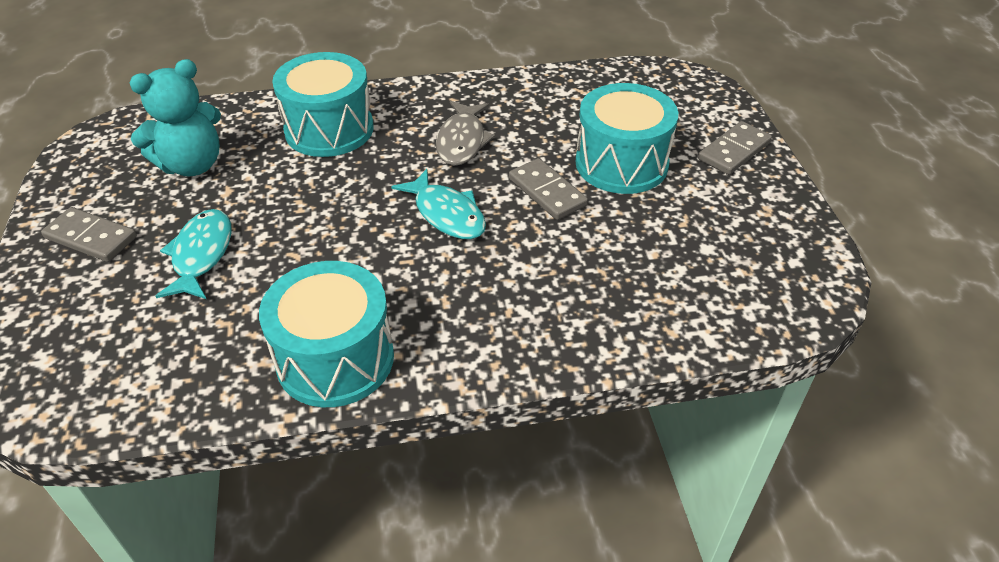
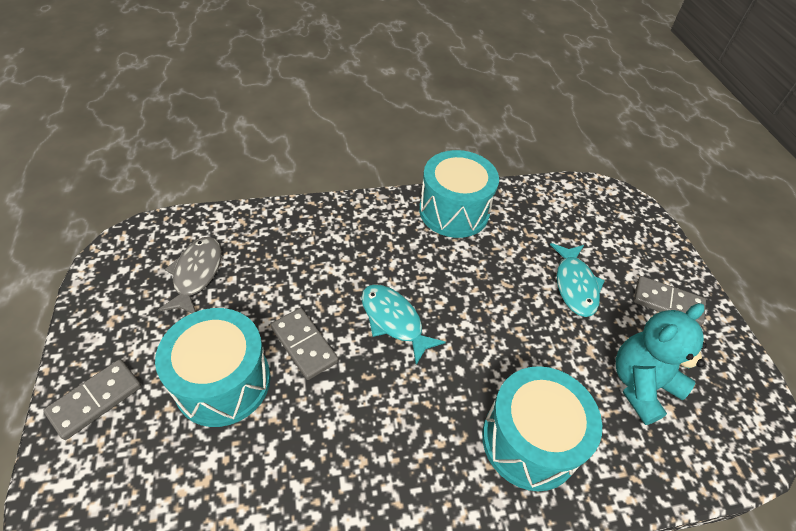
camera: 175 degrees right, 5 degrees up
(462, 141) = (384, 419): grey fish -> grey fish (196, 274)

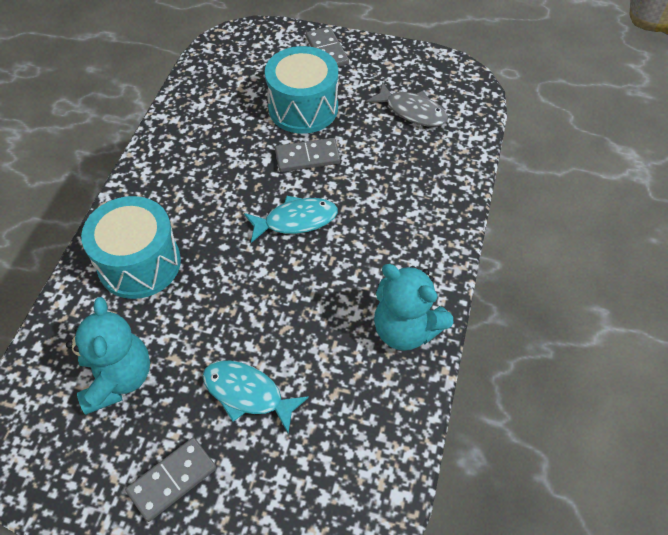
camera: 120 degrees right, 5 degrees up
(454, 211) = (405, 329): turquoise drum -> turquoise teddy bear

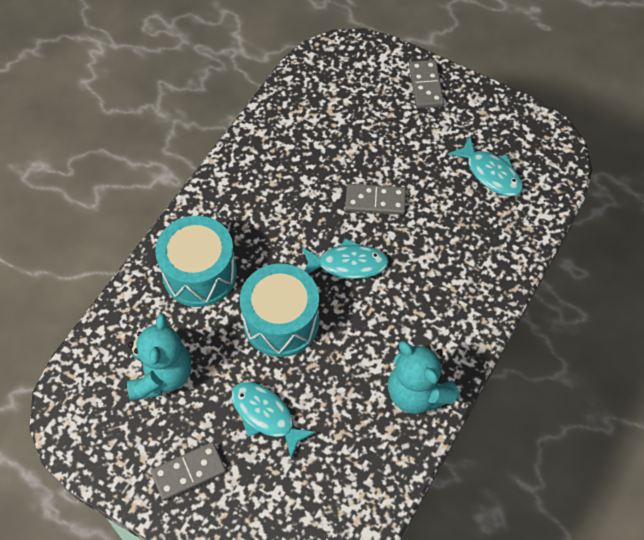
camera: 15 degrees right, 5 degrees up
(303, 108) = (385, 146): turquoise drum -> turquoise drum (281, 322)
(412, 111) = (490, 173): grey fish -> turquoise fish

